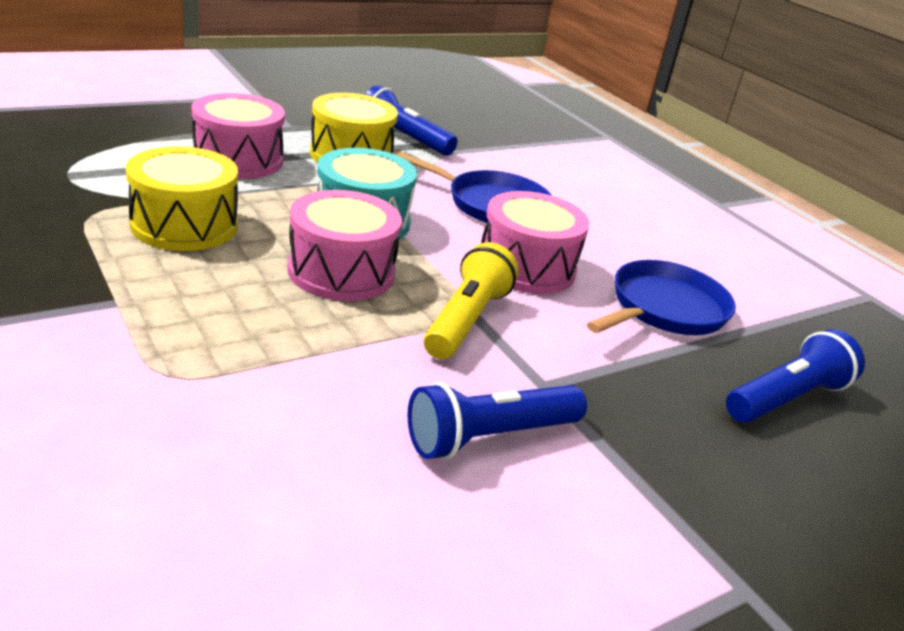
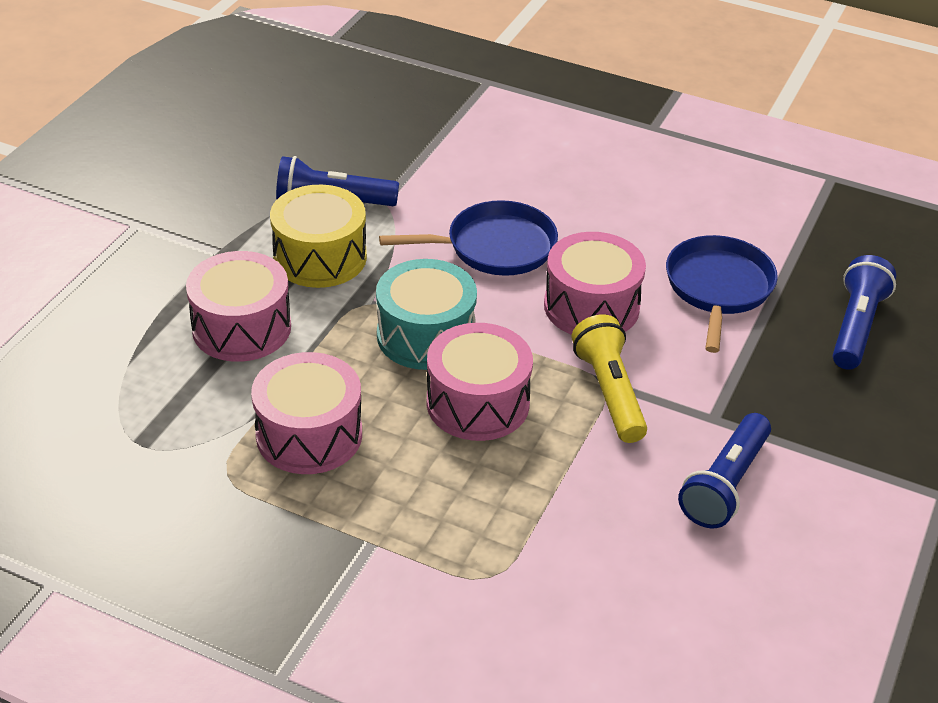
camera: 30 degrees left, 10 degrees up
(184, 225) = (309, 435): yellow drum -> pink drum

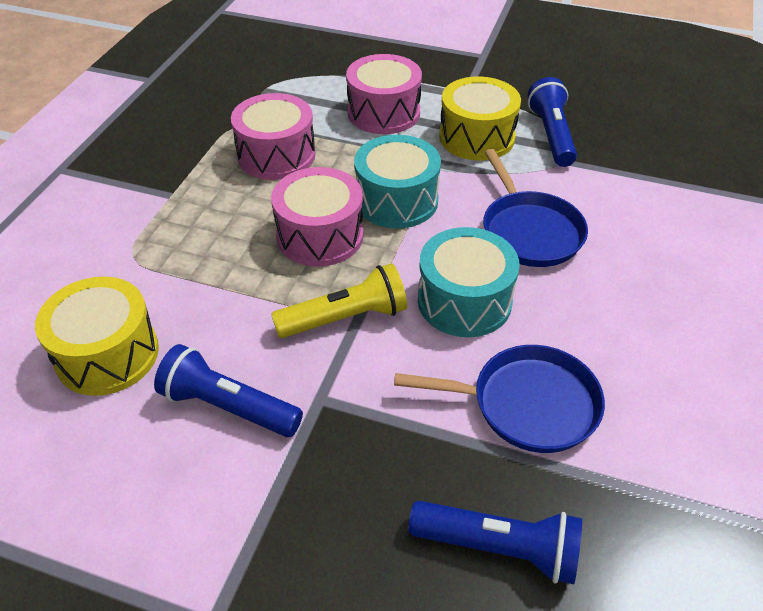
camera: 85 degrees right, 5 degrees up
(591, 306) = (464, 301): pink drum -> turquoise drum
(654, 588) = (107, 354): none -> yellow drum

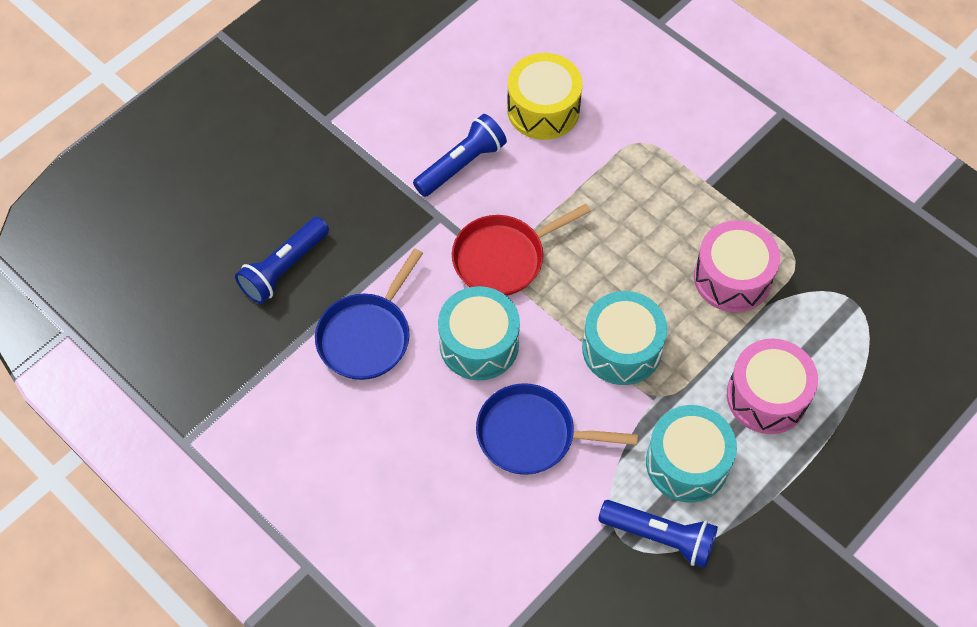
camera: 115 degrees right, 15 degrees up
(320, 236) = (603, 273): pink drum -> none
(345, 318) = (503, 258): yellow flashlight -> red pan
(476, 137) = (687, 463): yellow drum -> turquoise drum

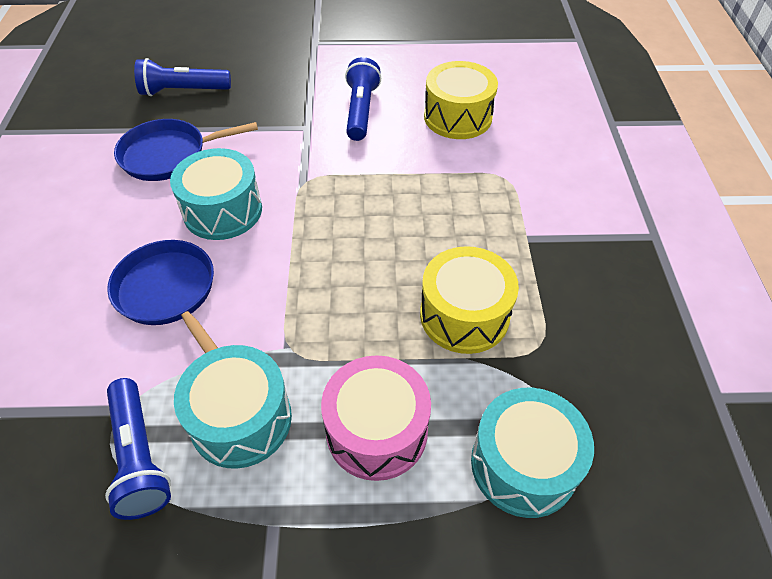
camera: 45 degrees right, 10 degrees down
(461, 164) = (361, 111): blue flashlight -> blue flashlight turned 90 degrees counterclockwise
(503, 258) = (312, 176): red pan -> none
(622, 348) = (310, 292): turquoise drum -> turquoise drum (523, 464)
(732, 277) = (464, 315): pink drum -> yellow drum

